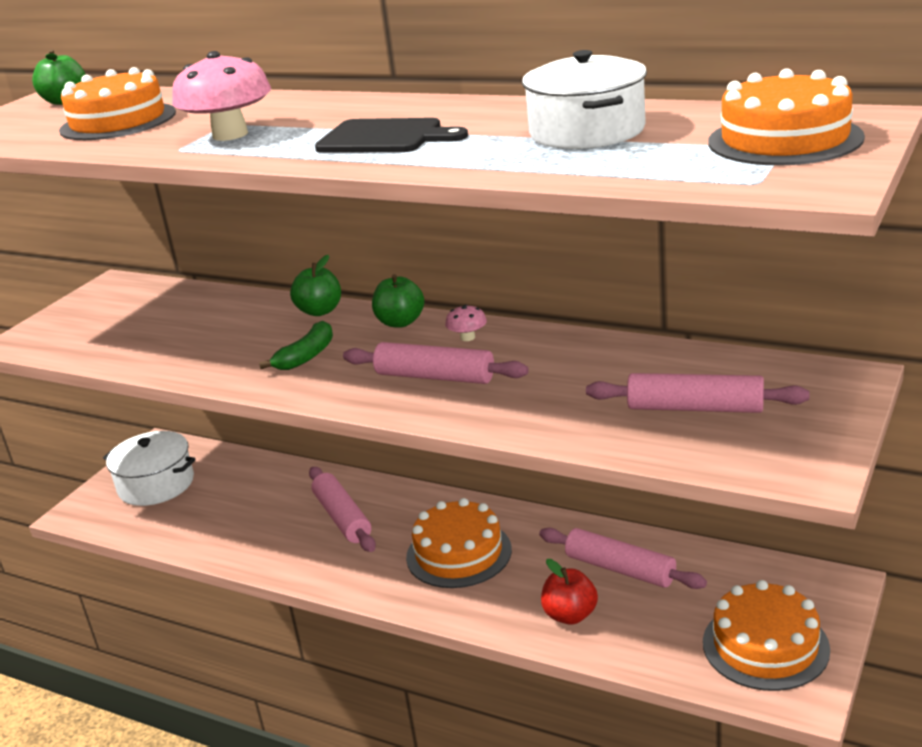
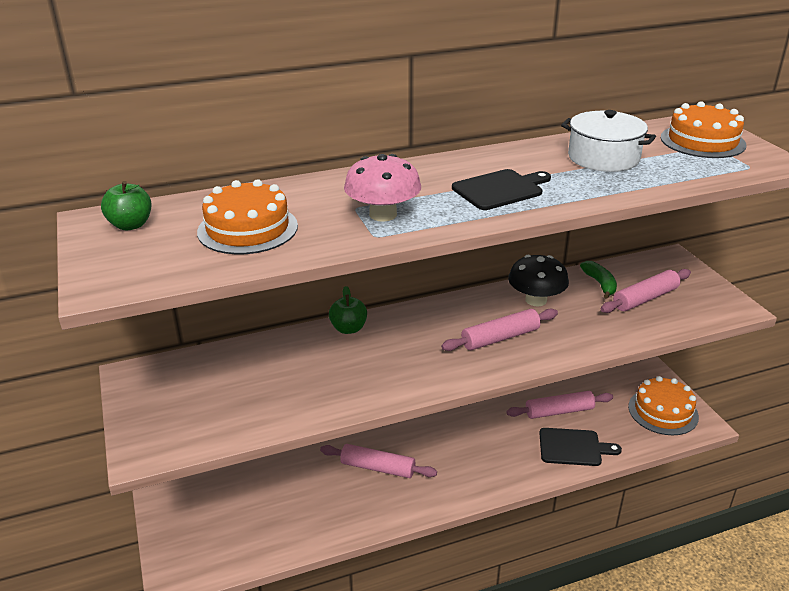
camera: 50 degrees left, 5 degrees up
(156, 484) = (208, 522): white pot -> none
(306, 356) = (400, 360): green banana -> green banana (600, 284)
(400, 322) = (415, 315): green apple -> none
(459, 553) = (474, 449): orange cake -> none
(467, 337) = (472, 308): pink mushroom -> none
(552, 356) = (536, 300): none -> black mushroom
(570, 615) = (573, 447): red apple -> black cutting board

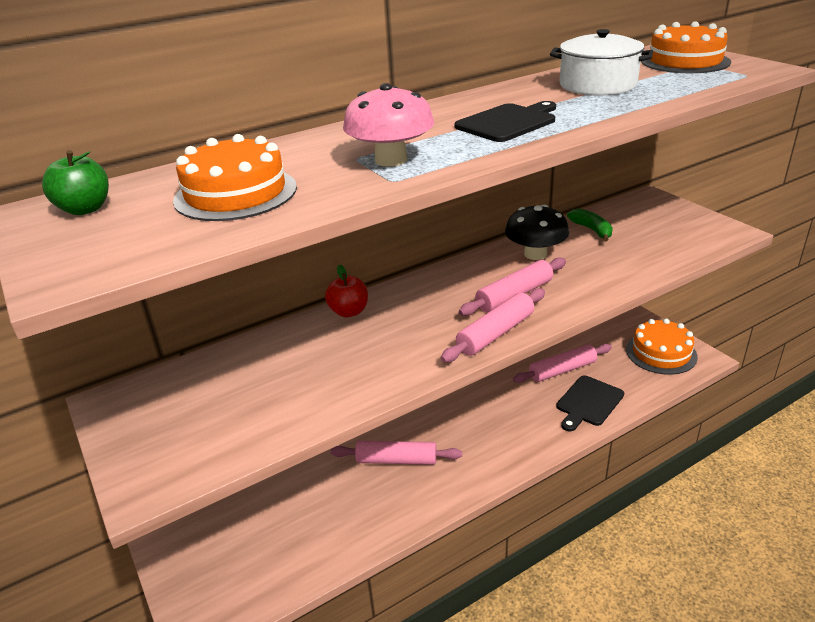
camera: 10 degrees left, 0 degrees up
(348, 328) = (349, 312): green apple -> red apple
(573, 447) = (588, 402): black cutting board -> black cutting board turned 135 degrees clockwise
(645, 298) = (642, 237): pink rolling pin -> pink rolling pin (495, 333)

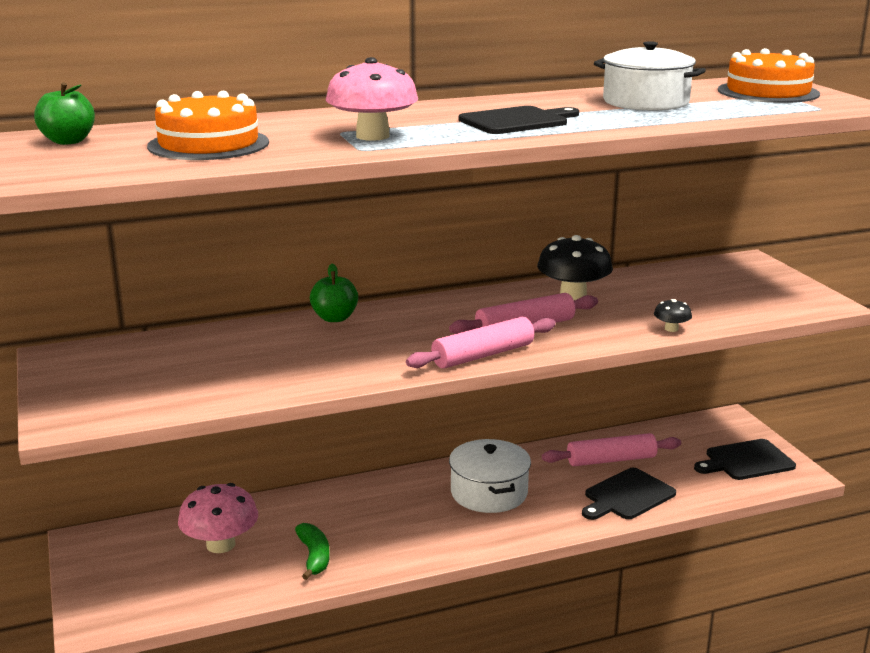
camera: 10 degrees right, 10 degrees down
(282, 517) = (220, 544): none -> pink mushroom
(349, 312) = (335, 318): red apple -> green apple
(396, 460) = (371, 514): pink rolling pin -> none
(482, 420) = (489, 493): none -> white pot
(592, 230) = (655, 282): green banana -> green banana (314, 557)
(632, 278) = (671, 329): none -> black mushroom
(661, 353) = (746, 461): orange cake -> black cutting board

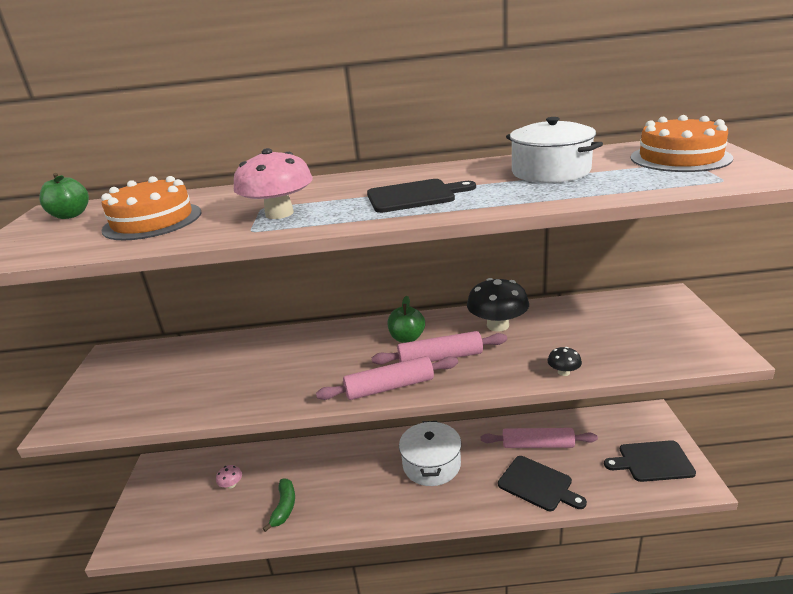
camera: 20 degrees right, 5 degrees up
(220, 544) = (231, 484): pink mushroom -> pink mushroom, size x0.47
(335, 318) = (306, 335): green apple -> green apple (407, 338)
(627, 496) = (538, 484): black cutting board -> black cutting board turned 120 degrees counterclockwise

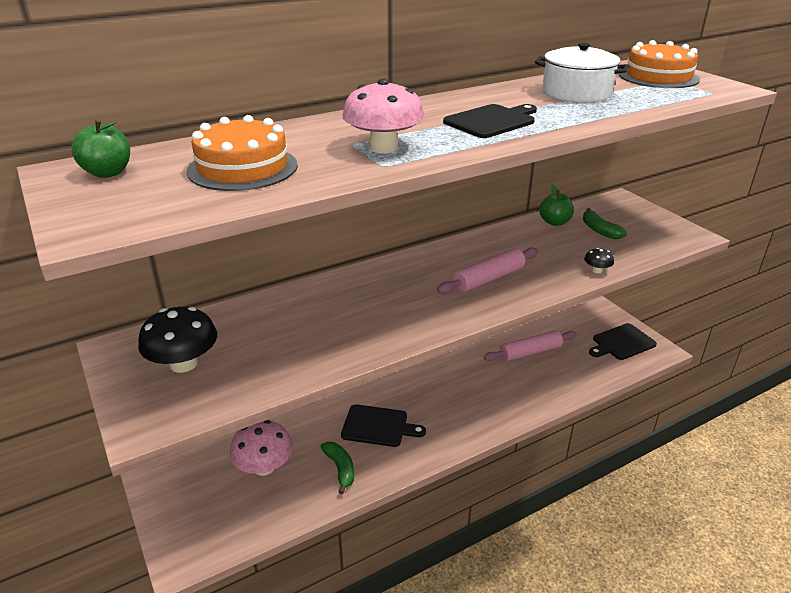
camera: 30 degrees left, 5 degrees up
(231, 484) = (264, 467): pink mushroom -> pink mushroom, size x2.13
(389, 387) = (468, 311): pink rolling pin -> none
(407, 338) = (442, 268): green apple -> green apple (554, 222)
(431, 464) = (453, 392): white pot -> none
(497, 325) = (511, 243): black mushroom -> black mushroom (183, 363)
(538, 484) = (551, 383): black cutting board -> black cutting board (378, 426)
(609, 327) = (599, 230): none -> green banana

